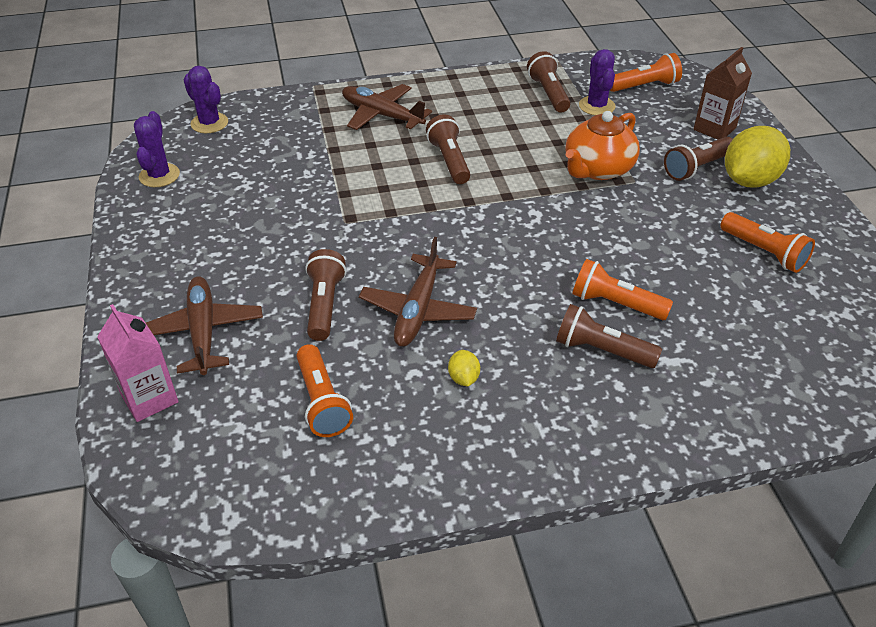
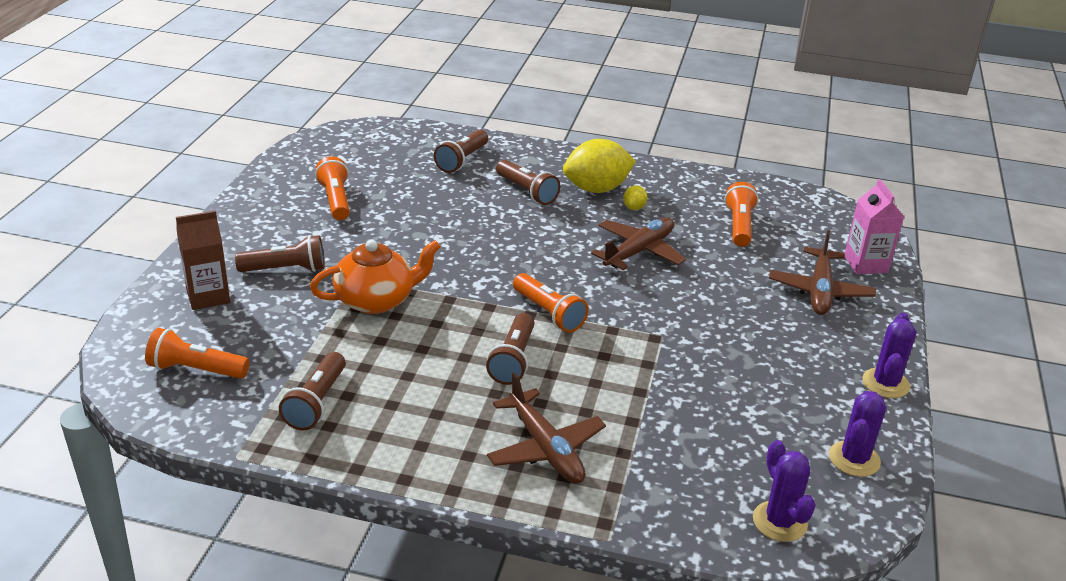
camera: 155 degrees left, 10 degrees down
(325, 305) = (712, 278): brown flashlight -> brown flashlight (462, 160)
(596, 106) = (285, 365): purple cactus -> purple cactus (885, 383)
(615, 304) = (487, 209): orange flashlight -> orange flashlight (549, 313)
(749, 181) = (260, 245): yellow lemon -> yellow lemon (596, 189)

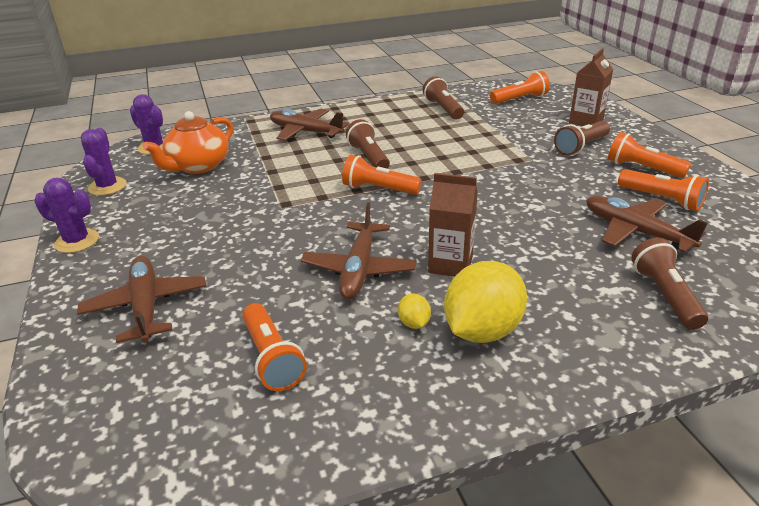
camera: 150 degrees right, 0 degrees up
(287, 226) = (642, 168): none -> orange flashlight
(376, 300) = (498, 154): orange teapot -> orange teapot (198, 166)
(404, 191) = (636, 232): none -> brown plane
(527, 192) = (542, 287): brown flashlight -> none
(568, 227) = (450, 264): none -> brown carton
(865, 264) = (87, 372): pink carton -> none
(885, 383) = (77, 241): purple cactus -> purple cactus turned 60 degrees counterclockwise

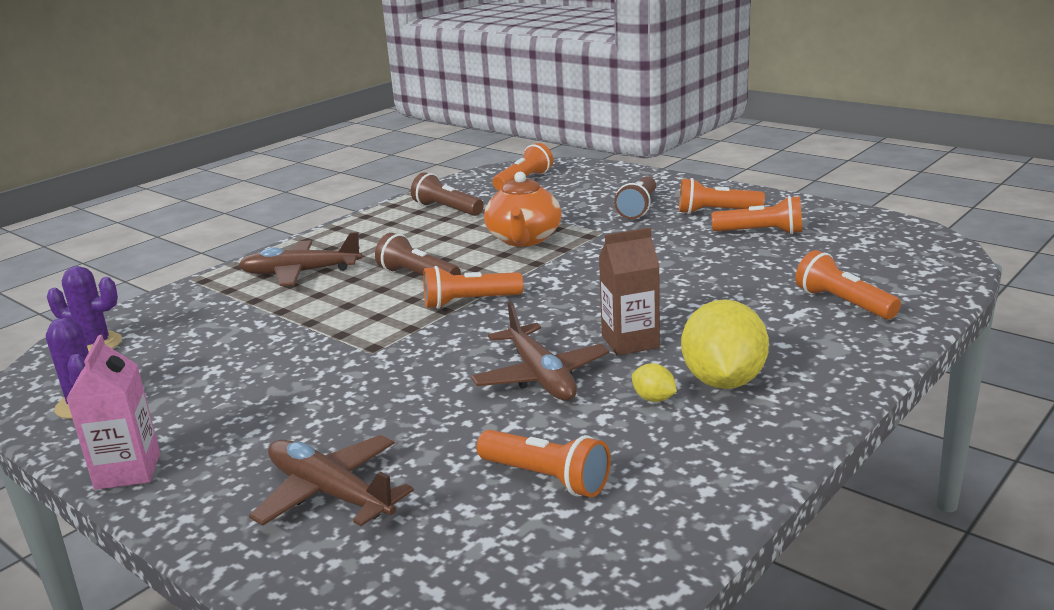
camera: 30 degrees left, 10 degrees down
(77, 241) = (128, 471): purple cactus -> pink carton
(198, 166) = (196, 345): orange teapot -> orange teapot (524, 239)
(586, 121) = (617, 185): brown carton -> none
(636, 232) = (767, 264): brown plane -> none
(665, 295) = (843, 303): brown flashlight -> orange flashlight

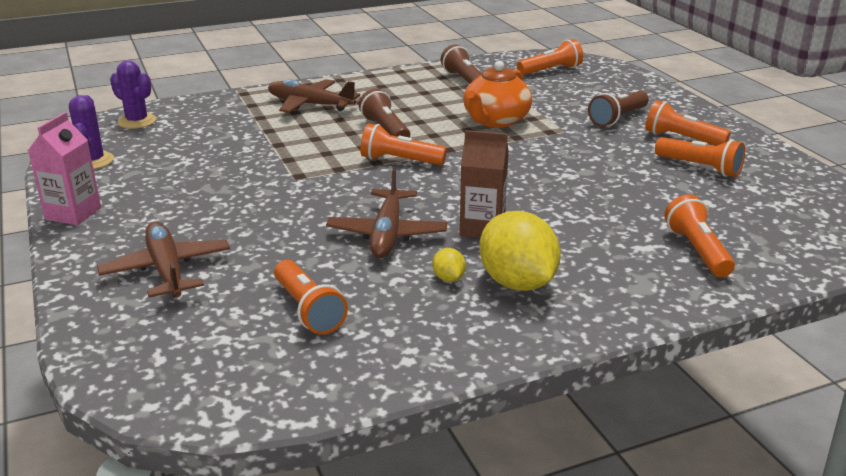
camera: 25 degrees right, 5 degrees up
(723, 381) = (517, 283): yellow lemon -> yellow lemon turned 60 degrees counterclockwise

